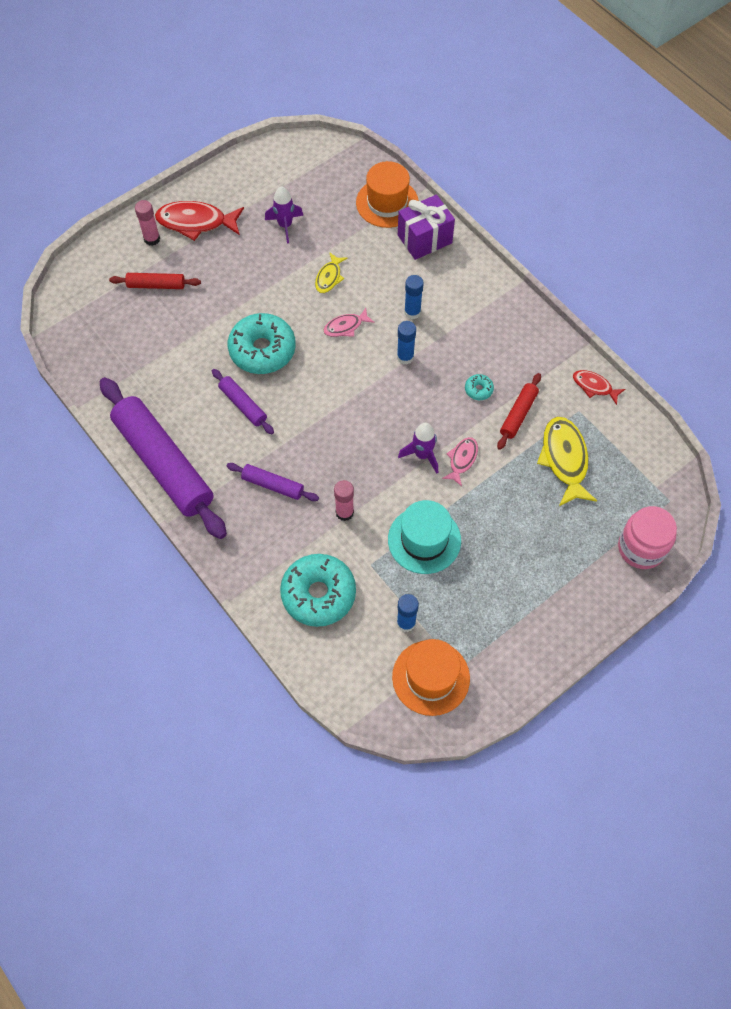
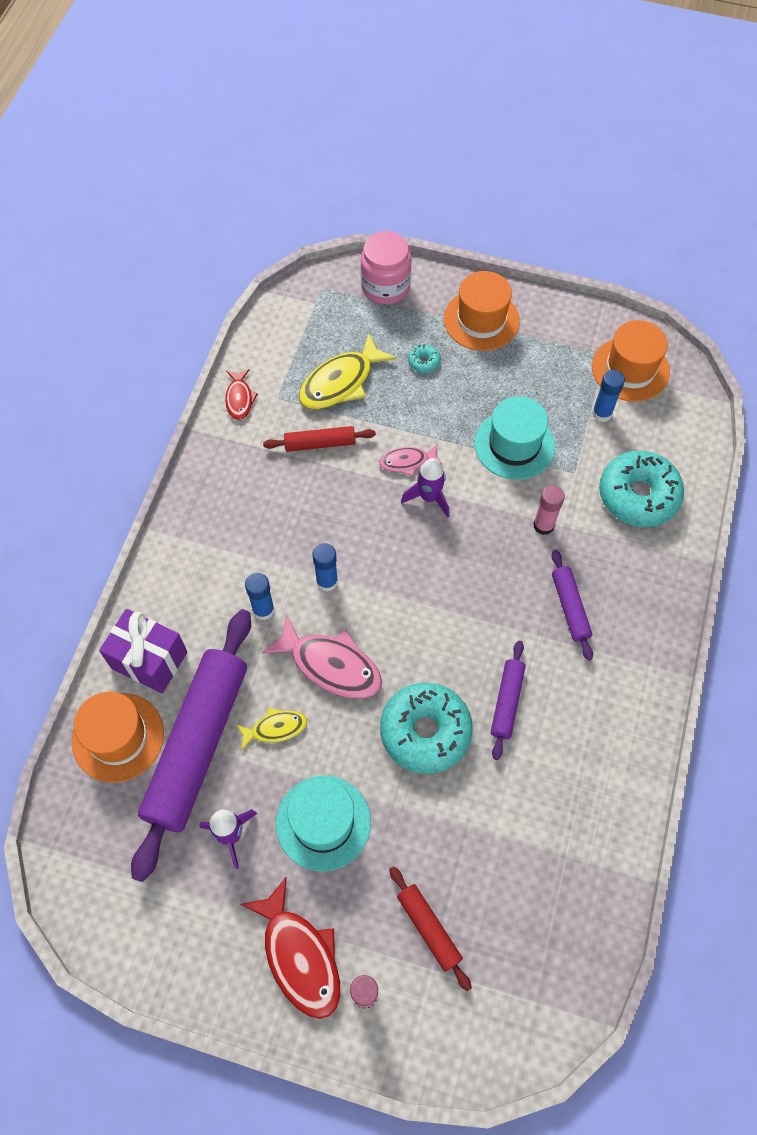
camera: 125 degrees left, 0 degrees up
(163, 464) = (636, 730): purple rolling pin -> purple rolling pin (198, 744)
(254, 270) = (323, 822): none -> turquoise hat
(345, 327) = (331, 665): pink fish -> pink fish, size x1.79
(478, 390) = (316, 492): turquoise donut -> turquoise donut (424, 362)
(558, 597) = (481, 320): none -> orange hat

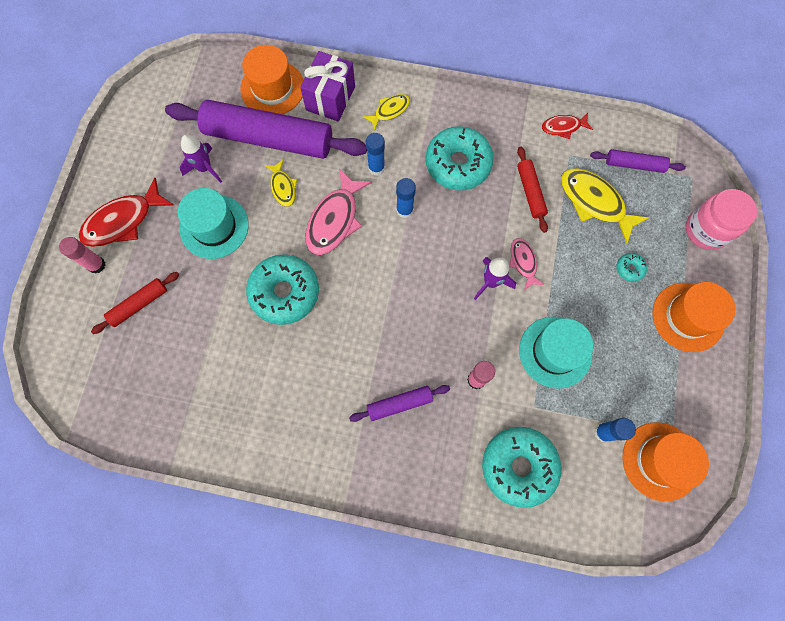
camera: 85 degrees right, 10 degrees up
(182, 587) = (390, 111): none -> yellow fish
(272, 516) = (458, 164): none -> turquoise donut
(507, 702) = (312, 354): purple rolling pin -> purple rolling pin (634, 165)

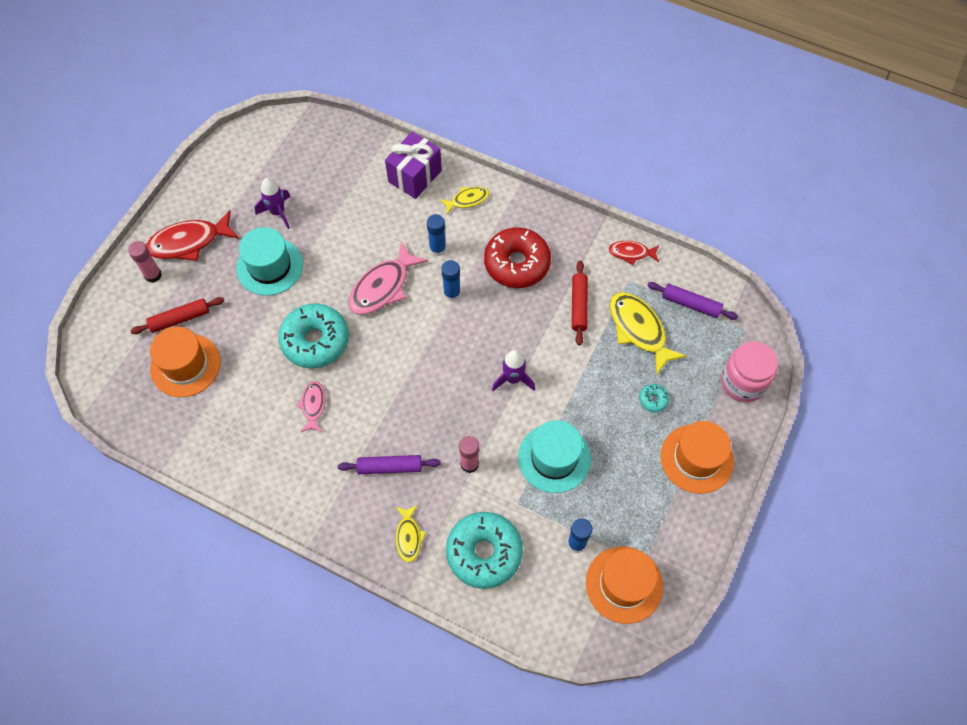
camera: 15 degrees right, 10 degrees down
(269, 138) = (345, 199): purple rolling pin -> none
(272, 88) = (363, 155): orange hat -> orange hat (185, 365)
(283, 187) = (344, 246): yellow fish -> yellow fish (408, 536)
(458, 164) = (517, 263): turquoise donut -> red donut
(523, 262) = (550, 368): pink fish -> pink fish (313, 405)

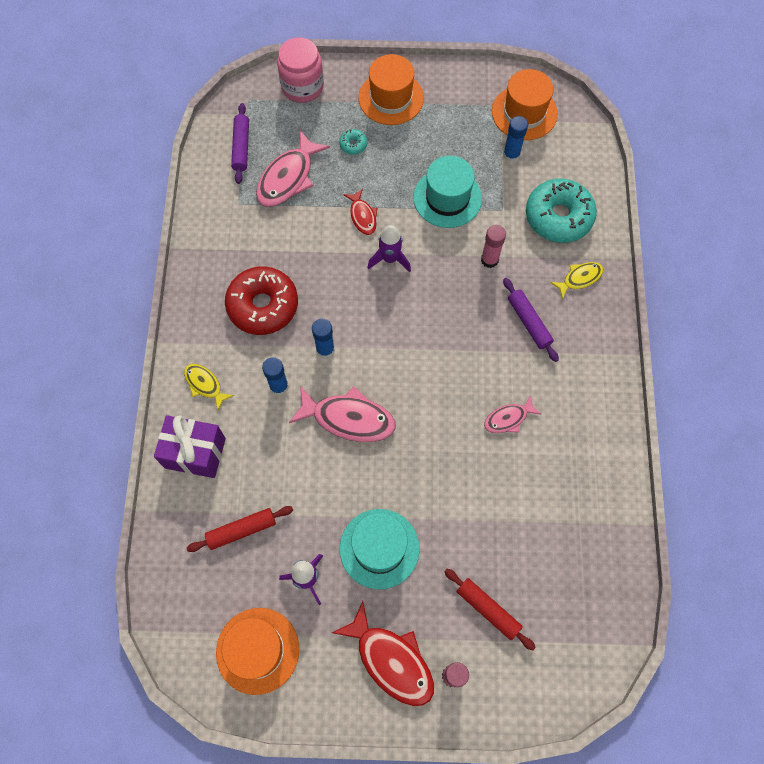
camera: 115 degrees left, 5 degrees up
(185, 365) = (535, 569): orange hat -> orange hat (257, 650)
(315, 341) = (441, 453): turquoise donut -> none
(578, 305) = (285, 235): red rolling pin -> red rolling pin (241, 530)
(631, 253) = (206, 212): red fish -> red fish (362, 216)
(639, 330) = (288, 178): yellow fish -> pink fish

